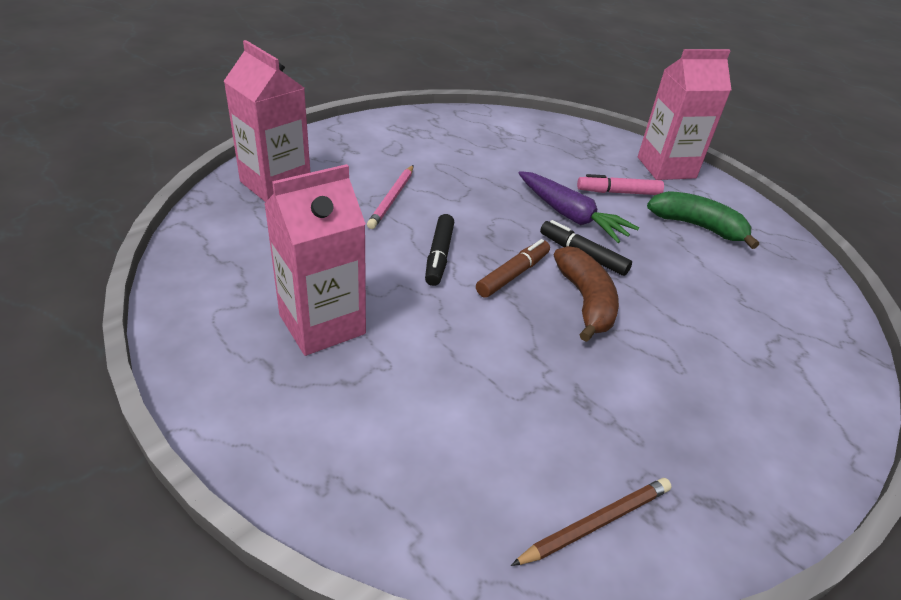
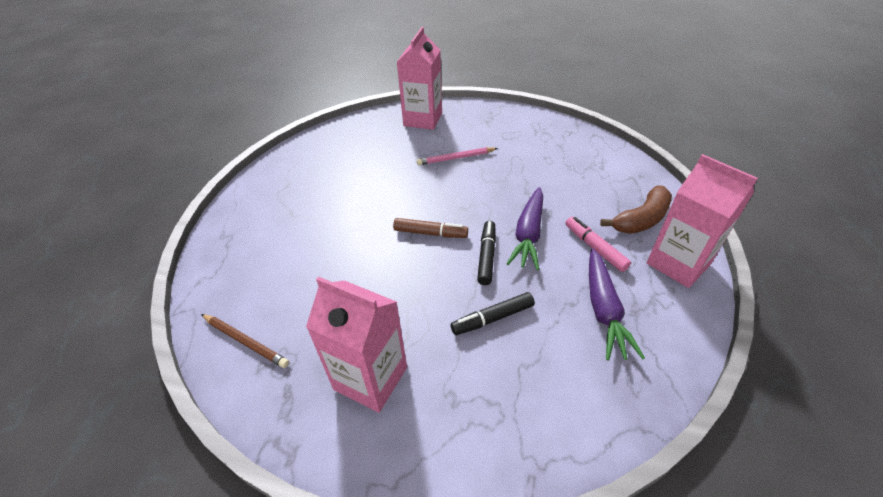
camera: 65 degrees right, 5 degrees up
(322, 324) = (325, 186): pink carton -> pink carton (370, 378)
(439, 255) = (419, 198): black marker -> black marker (493, 318)
(585, 301) = (434, 275): brown banana -> brown banana (641, 219)
(697, 226) = (603, 309): green banana -> purple carrot

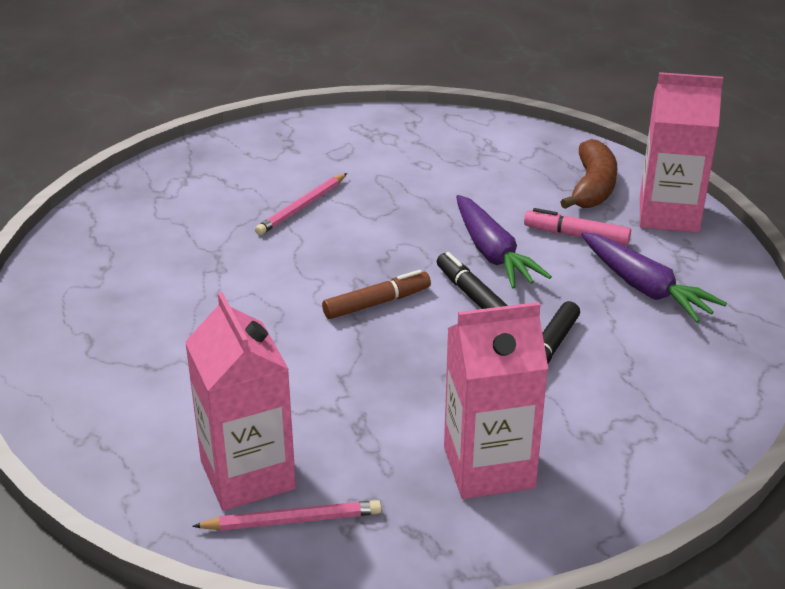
camera: 40 degrees left, 10 degrees down
(245, 341) = (292, 520): brown pencil -> pink pencil
(423, 119) = (190, 176): pink carton -> pink carton (247, 475)

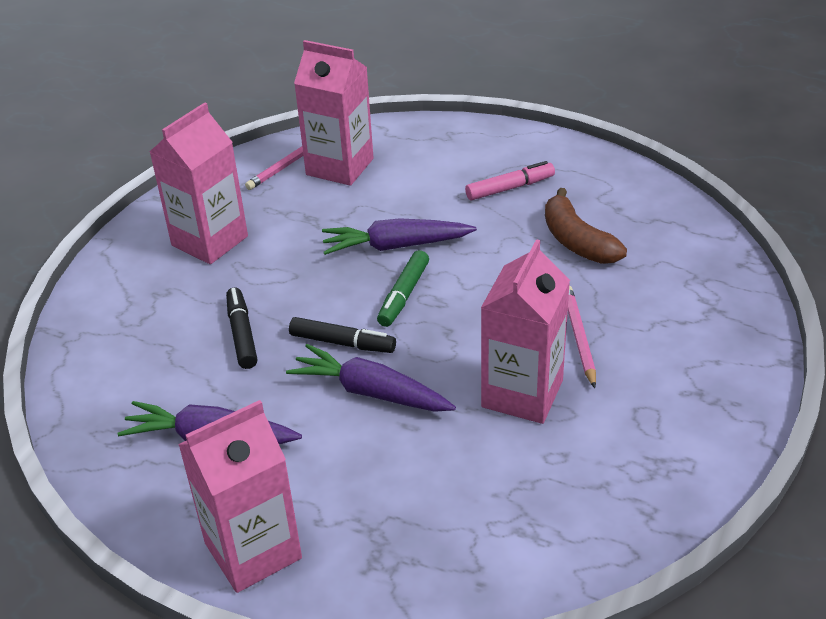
camera: 140 degrees right, 5 degrees up
(322, 347) = (396, 246): none -> purple carrot
(376, 303) = (404, 295): brown marker -> green marker
(392, 199) = (522, 393): none -> pink carton
(576, 236) = (319, 460): pink marker -> pink marker (509, 188)
(592, 187) = (362, 540): brown banana -> brown banana (577, 241)

